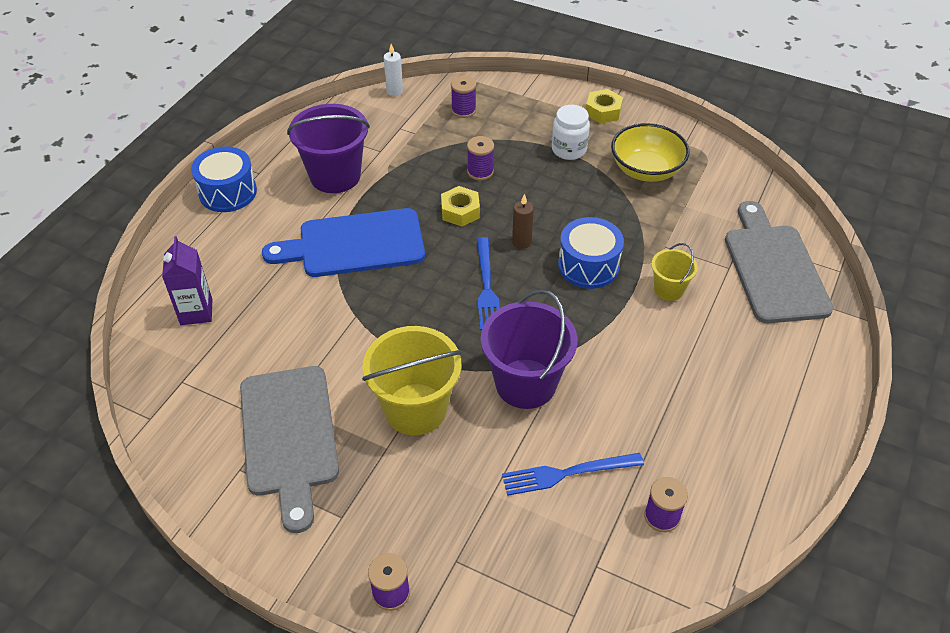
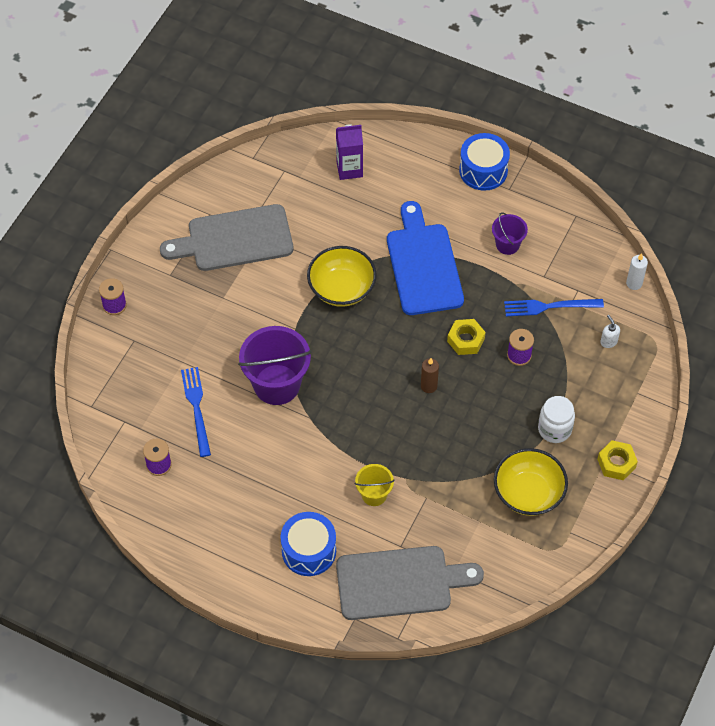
camera: 90 degrees right, 10 degrees up
(335, 176) = (507, 245): purple bucket -> purple bucket, size x0.53
(382, 319) = (342, 288): none -> yellow bowl
(415, 409) = (255, 314): yellow bucket -> none
(463, 110) = (608, 341): purple spool -> white soap dispenser
(486, 287) = (376, 359): blue fork -> blue fork (549, 306)
(588, 265) = (401, 435): blue drum -> blue drum (309, 551)

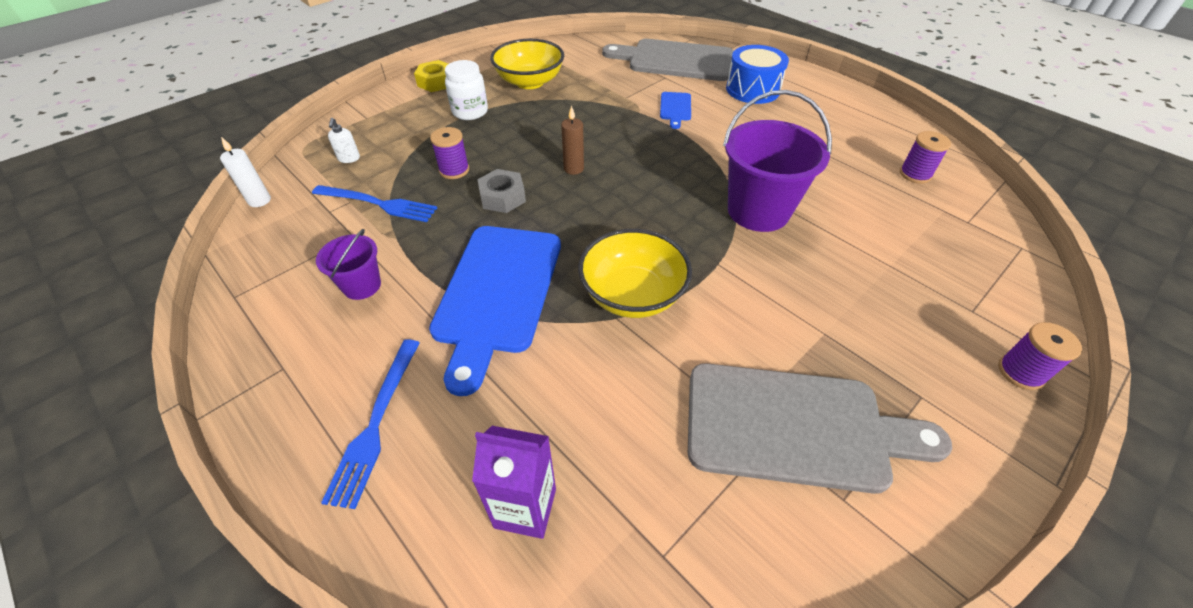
camera: 160 degrees left, 10 degrees down
(196, 408) = (868, 212): blue fork -> blue fork (375, 423)
(374, 494) = (675, 108): yellow bucket -> blue cutting board
(465, 340) = (502, 197): yellow nut -> grey nut
(483, 170) = (291, 416): blue drum -> none

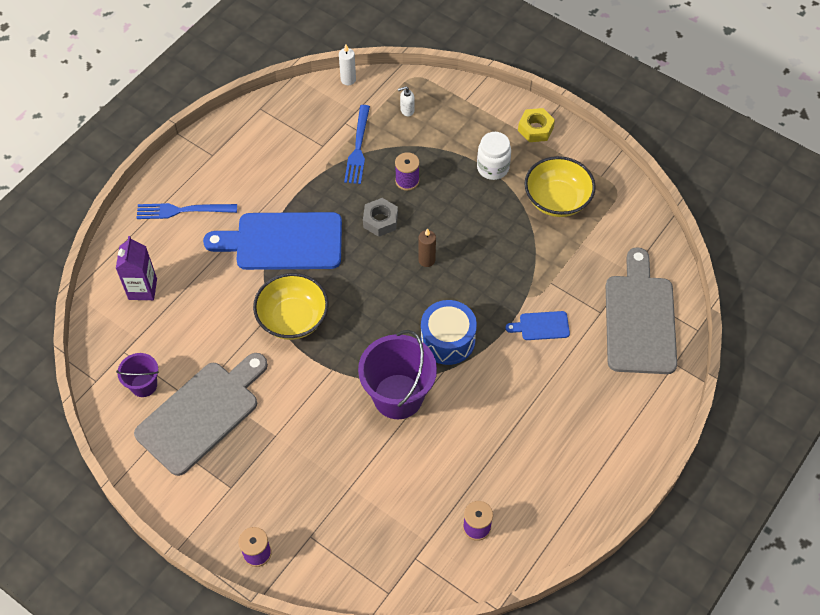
camera: 80 degrees right, 10 degrees up
(362, 285) = (278, 168): purple bucket -> purple bucket (144, 385)
(752, 89) = (597, 393): blue drum -> blue drum (447, 340)
(795, 426) = (201, 413): grey cutting board -> grey cutting board turned 135 degrees counterclockwise

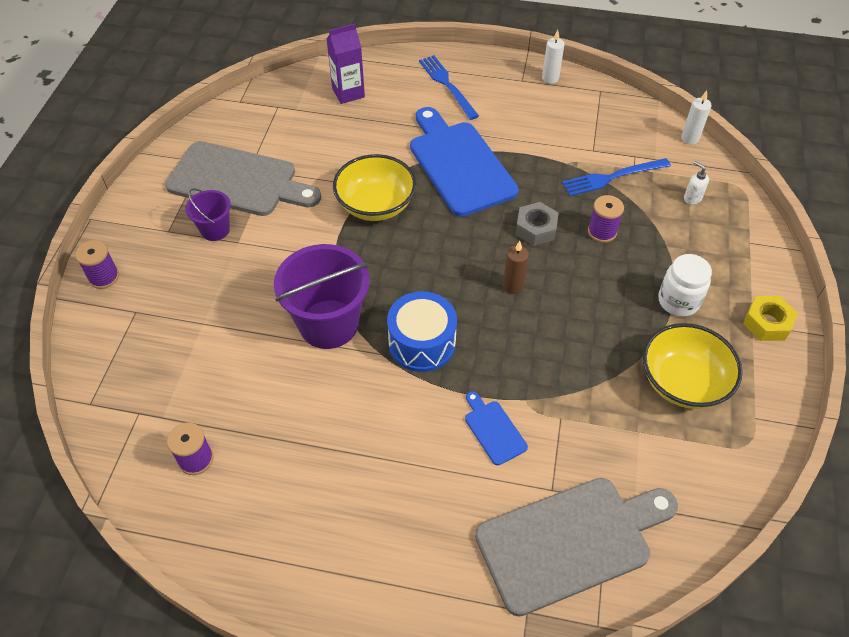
camera: 65 degrees right, 5 degrees down
(144, 385) = (250, 132): purple bucket -> purple bucket (215, 230)
(223, 134) = (550, 78): none -> white candle

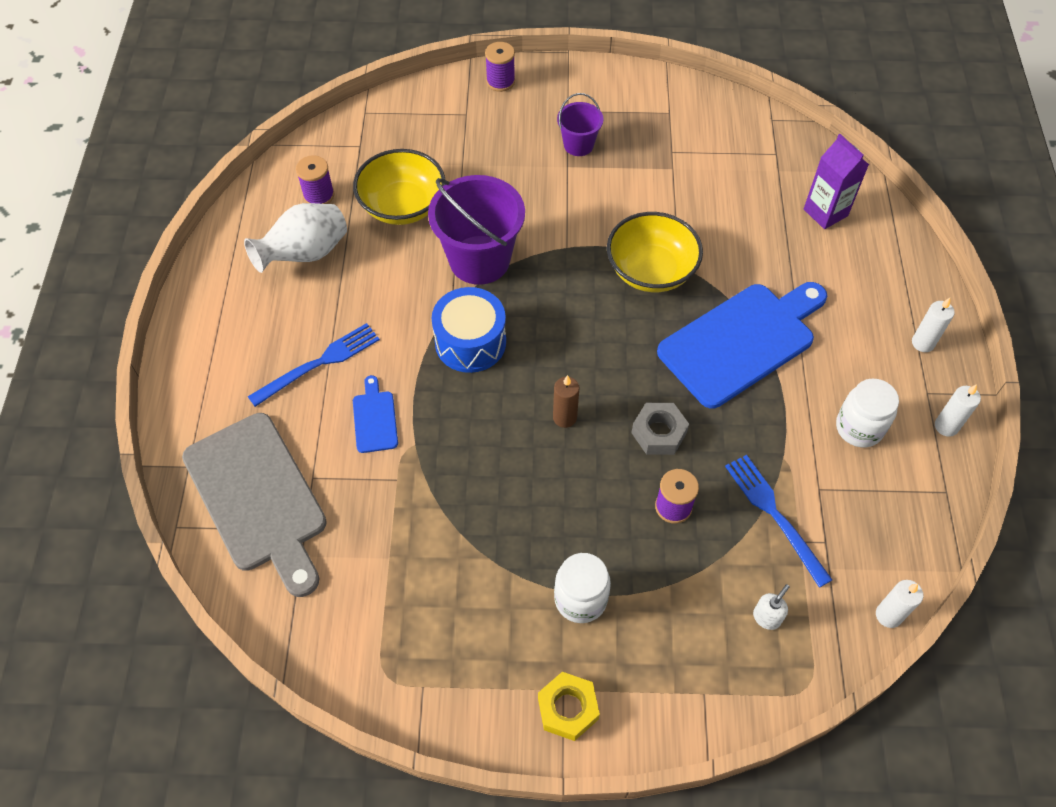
camera: 80 degrees right, 5 degrees up
(238, 180) = (651, 146): grey cutting board -> none
(275, 478) = (305, 254): none -> white vase
(447, 85) = (881, 310): blue fork -> blue fork (319, 363)
(480, 72) = (923, 343): none -> white candle
(493, 430) = (374, 418): blue cutting board -> blue cutting board turned 60 degrees counterclockwise
(546, 119) = (859, 428): none -> white jar
(683, 382) = (461, 604): yellow bowl -> yellow bowl (402, 206)

